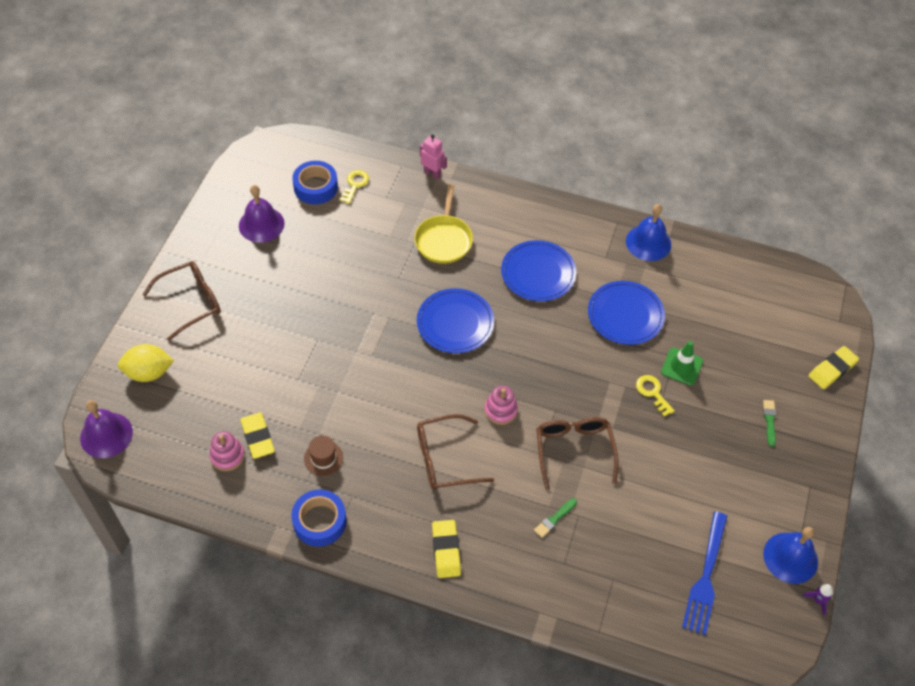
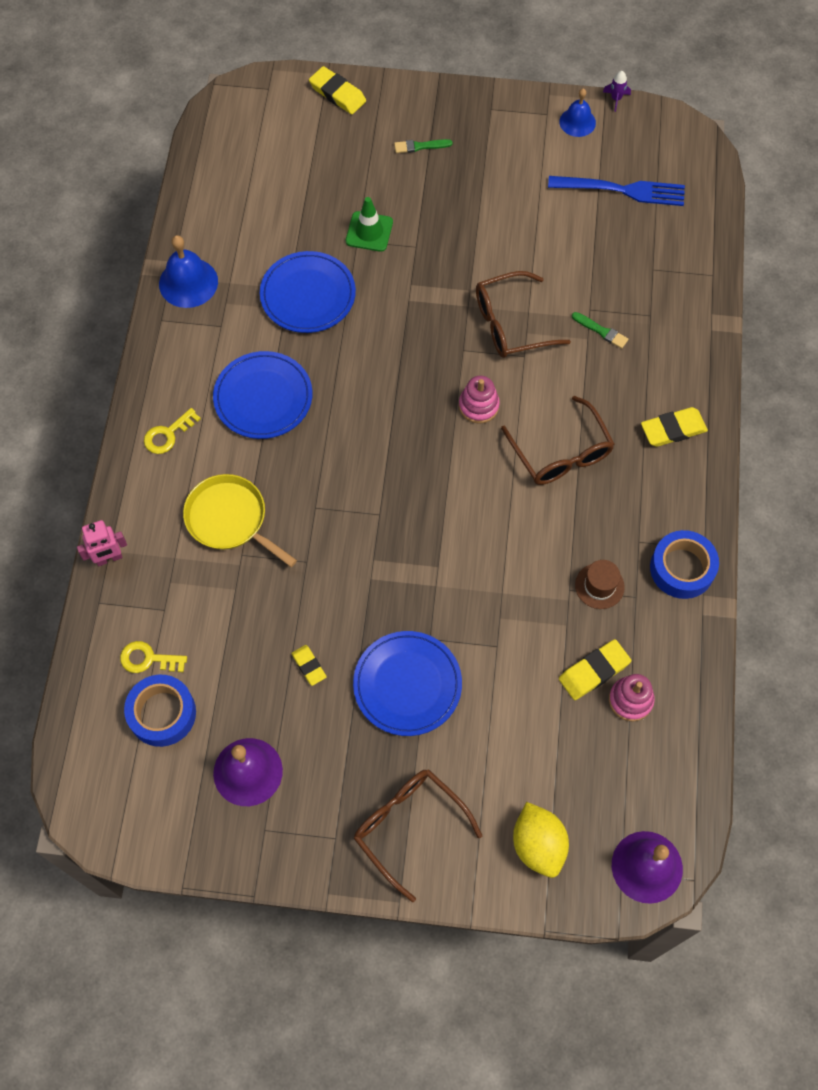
camera: 100 degrees left, 10 degrees up
(321, 267) = (309, 666): none -> yellow eraser
(432, 173) = (109, 558): pink robot -> pink robot turned 135 degrees counterclockwise
(444, 240) = (229, 519): yellow pan -> yellow pan turned 135 degrees counterclockwise
(455, 323) = (364, 479): blue plate -> blue plate (407, 685)
(652, 393) = (412, 256): yellow key -> yellow key (168, 434)
(790, 557) = (577, 122): blue bell -> blue bell, size x0.65

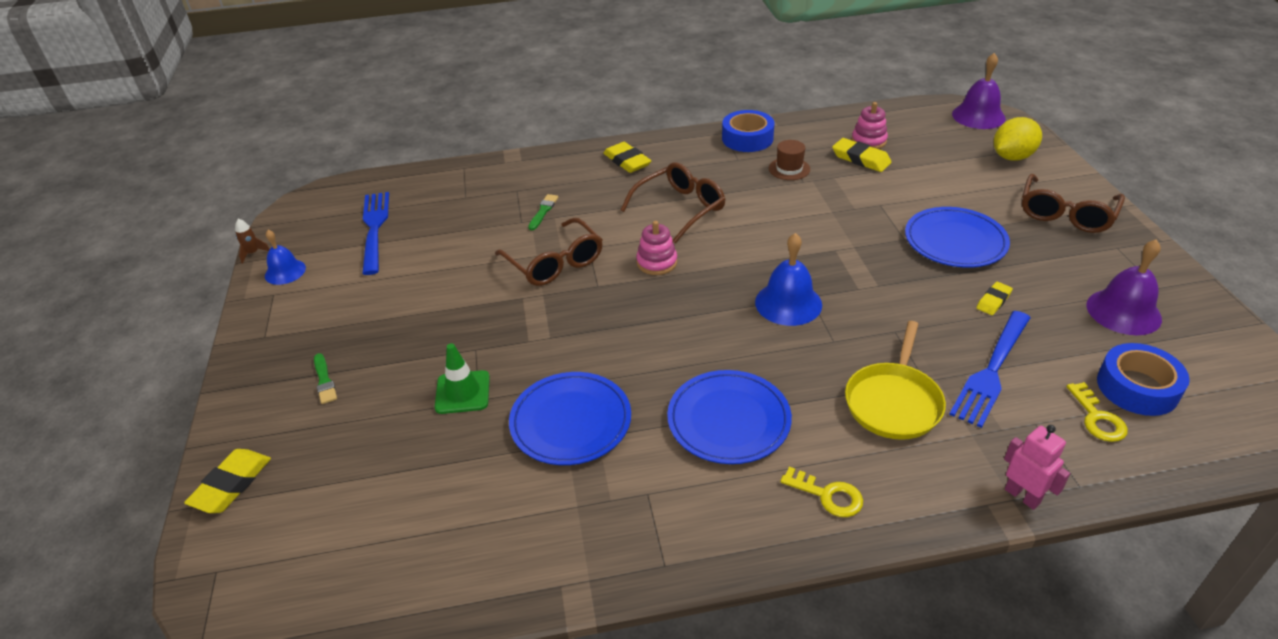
camera: 105 degrees left, 25 degrees down
(188, 282) = (592, 554): blue bell -> blue bell (788, 303)
(229, 611) = (991, 371): none -> blue fork
(616, 99) = (253, 253): purple rocket -> brown rocket

